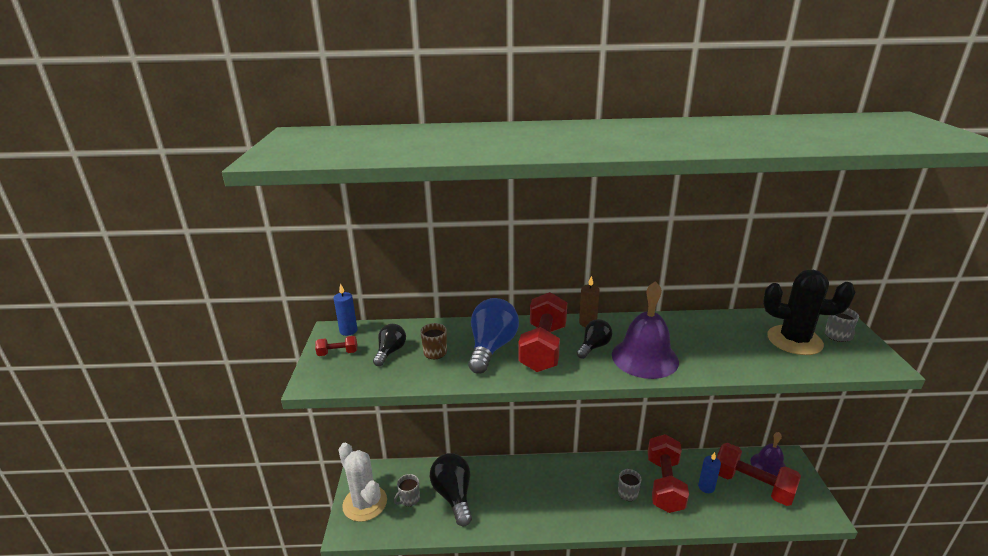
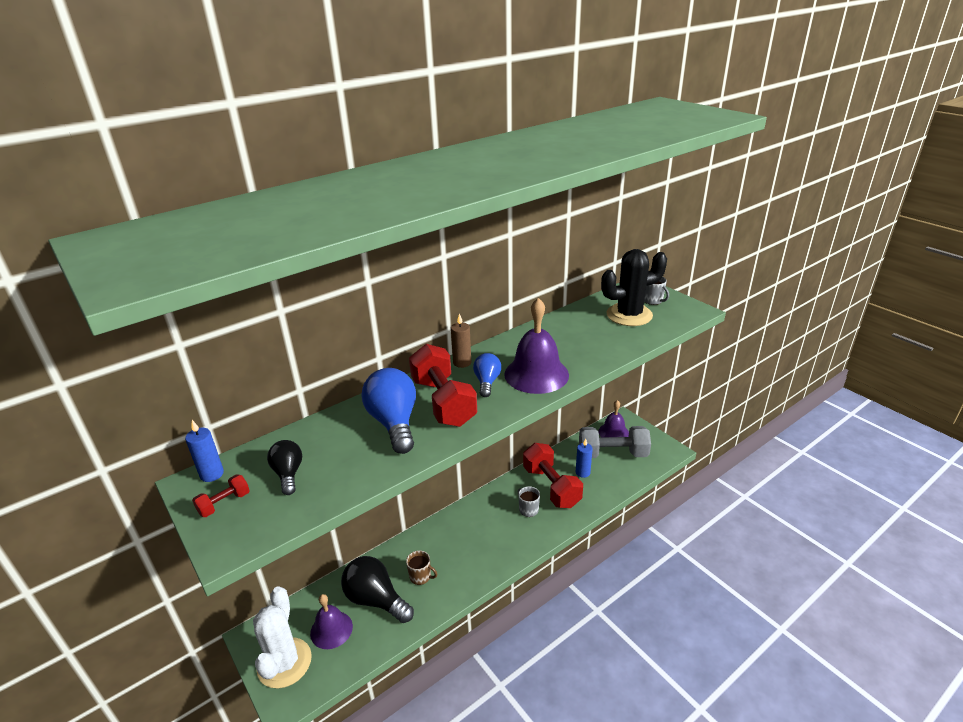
camera: 35 degrees left, 5 degrees up
(365, 503) = (284, 663): white cactus -> white cactus turned 75 degrees clockwise
(409, 499) = (331, 629): grey mug -> purple bell
(435, 353) = (341, 453): brown mug -> brown mug (420, 576)
(594, 347) = (487, 382): black light bulb -> blue light bulb
(752, 485) = (612, 454): red dumbbell -> grey dumbbell

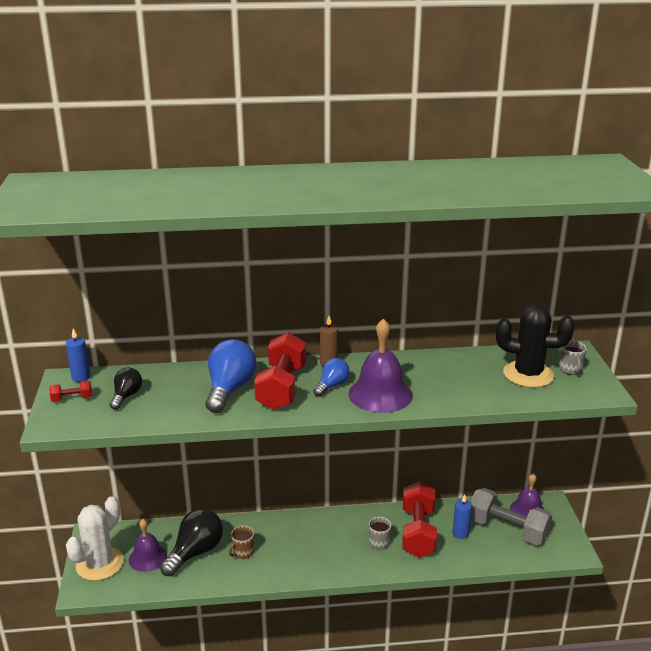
camera: 30 degrees right, 5 degrees down
(376, 600) = (195, 552): black light bulb -> black light bulb turned 60 degrees clockwise
(420, 576) = (243, 552): brown mug -> brown mug turned 75 degrees clockwise

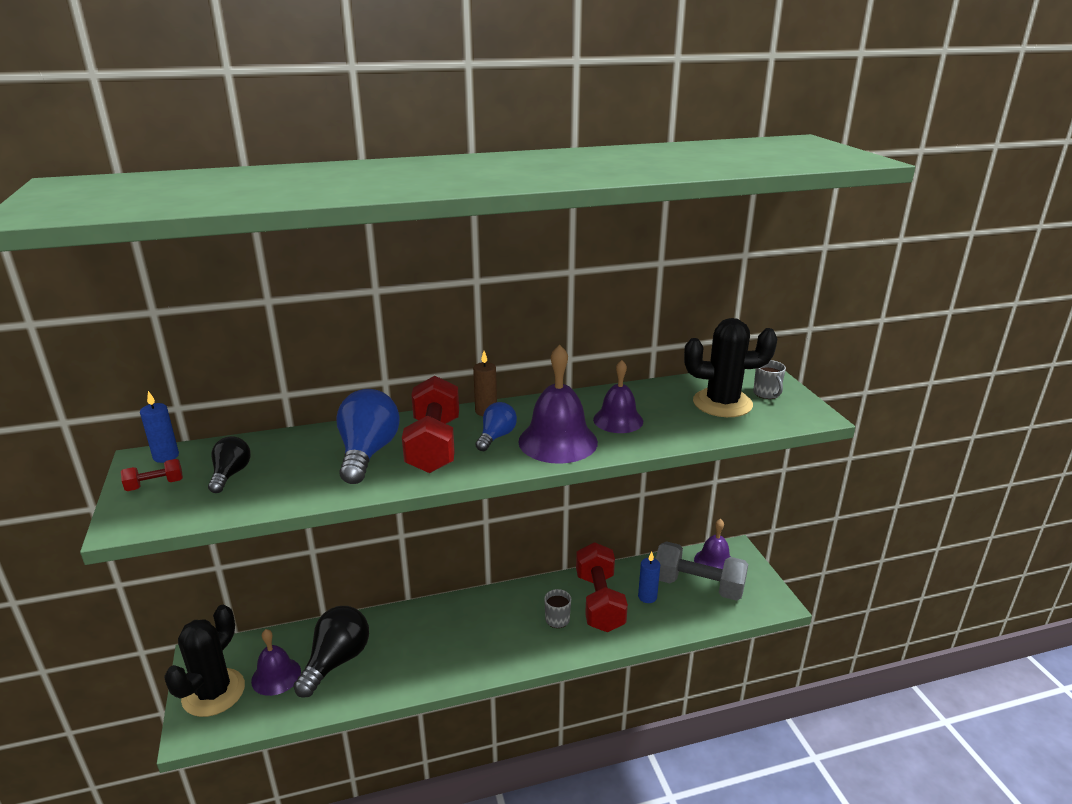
camera: 10 degrees left, 0 degrees up
(100, 564) = (213, 692): white cactus -> black cactus
(243, 552) = (396, 653): brown mug -> none
(435, 381) = (618, 420): none -> purple bell

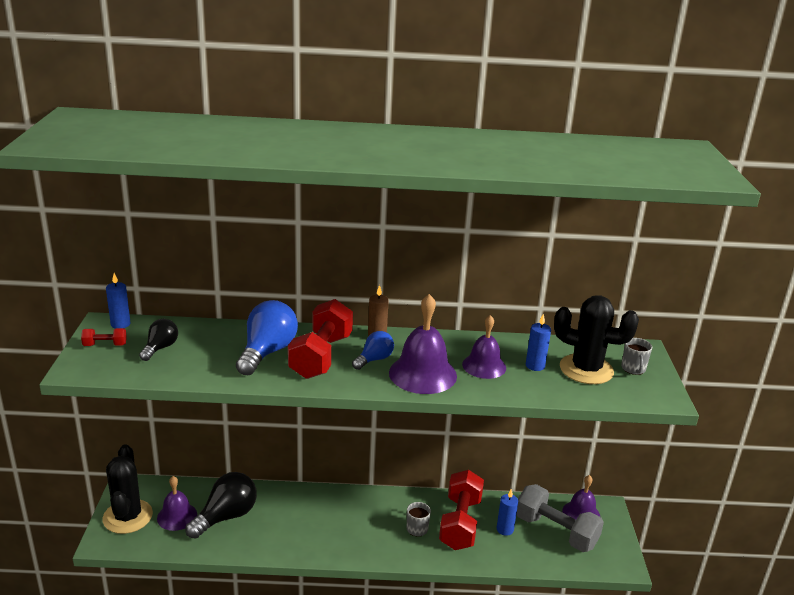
camera: 15 degrees right, 0 degrees up
(213, 692) = (127, 517): black cactus -> black cactus turned 45 degrees counterclockwise
(670, 410) = (535, 366): none -> blue candle

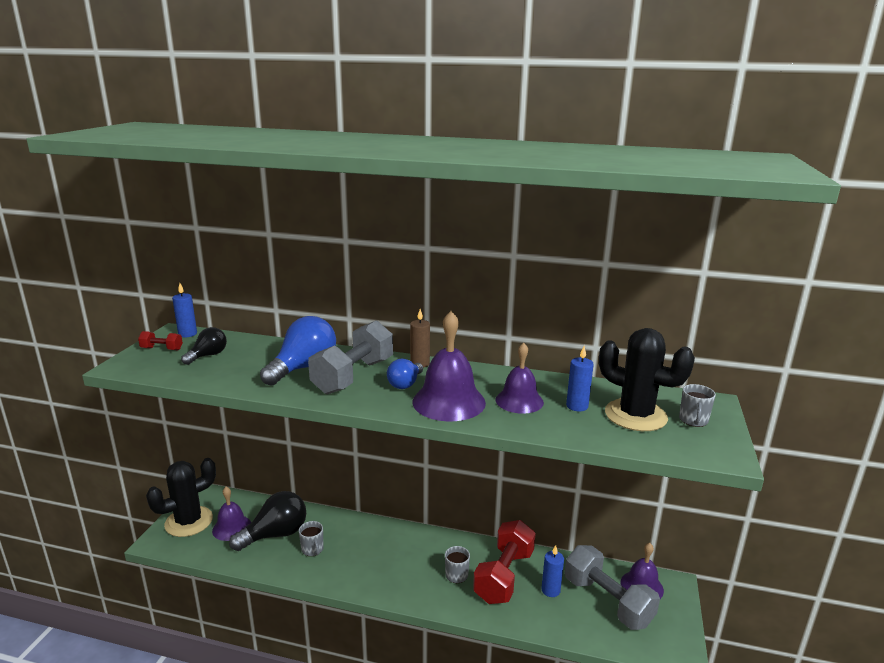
camera: 15 degrees right, 5 degrees down
(127, 517) = (189, 521): black cactus -> black cactus turned 45 degrees clockwise
(270, 525) = (312, 549): none -> grey mug
(321, 356) = (353, 376): red dumbbell -> grey dumbbell
(374, 359) = (405, 384): blue light bulb -> blue light bulb turned 150 degrees clockwise

